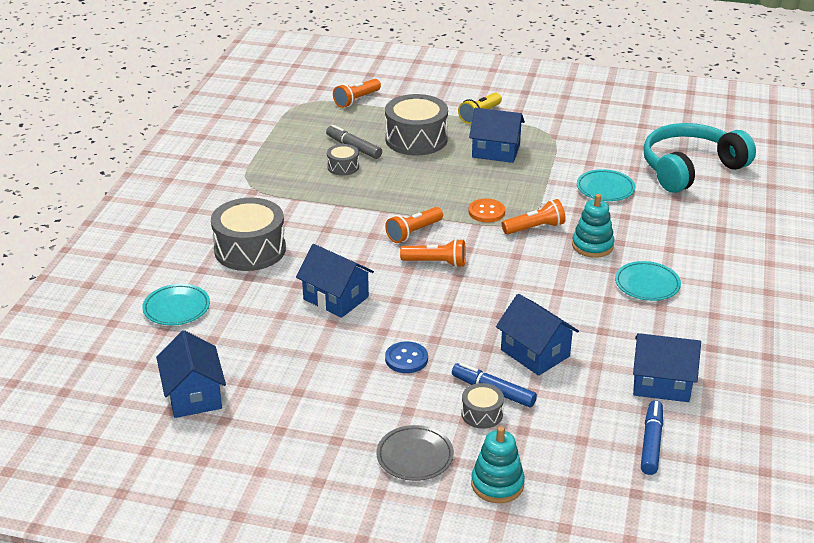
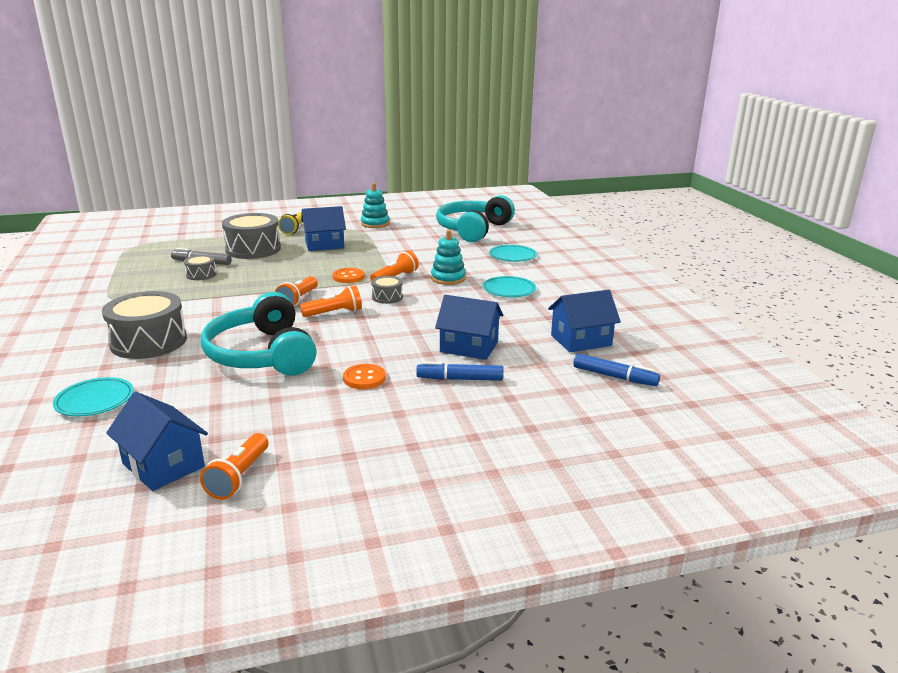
camera: 30 degrees left, 10 degrees down
(336, 298) = (262, 354): blue house -> turquoise headphones
(356, 100) = (182, 237): orange flashlight -> orange flashlight (239, 477)
(406, 359) = (364, 378): blue button -> orange button
(415, 456) = (436, 444): grey plate -> none
(482, 414) = (465, 396): grey drum -> grey drum (387, 297)
(497, 484) = (528, 441): turquoise stacking toy -> turquoise stacking toy (375, 224)
(605, 188) = (426, 249): turquoise plate -> turquoise plate (512, 256)
(651, 443) = (614, 377): blue marker -> blue marker turned 135 degrees clockwise

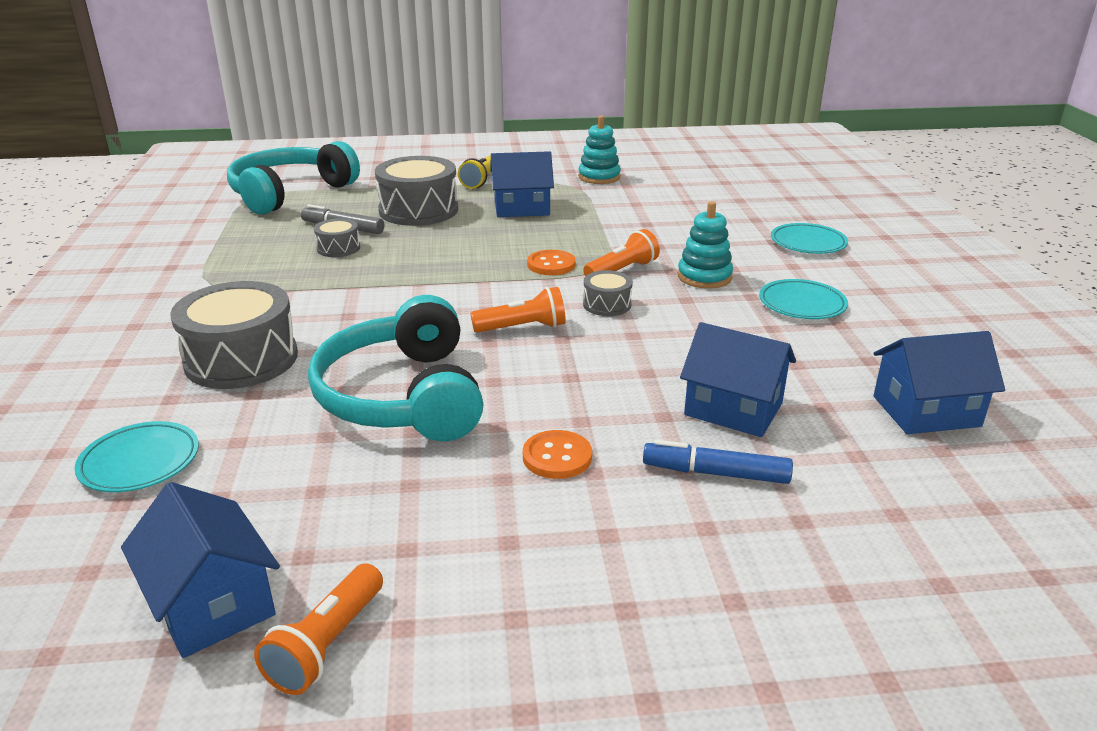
camera: 10 degrees right, 5 degrees up
(298, 300) = (471, 300): orange flashlight -> none
(473, 229) = (746, 194): turquoise headphones -> turquoise headphones (290, 193)
(614, 377) = (990, 493): blue marker -> none

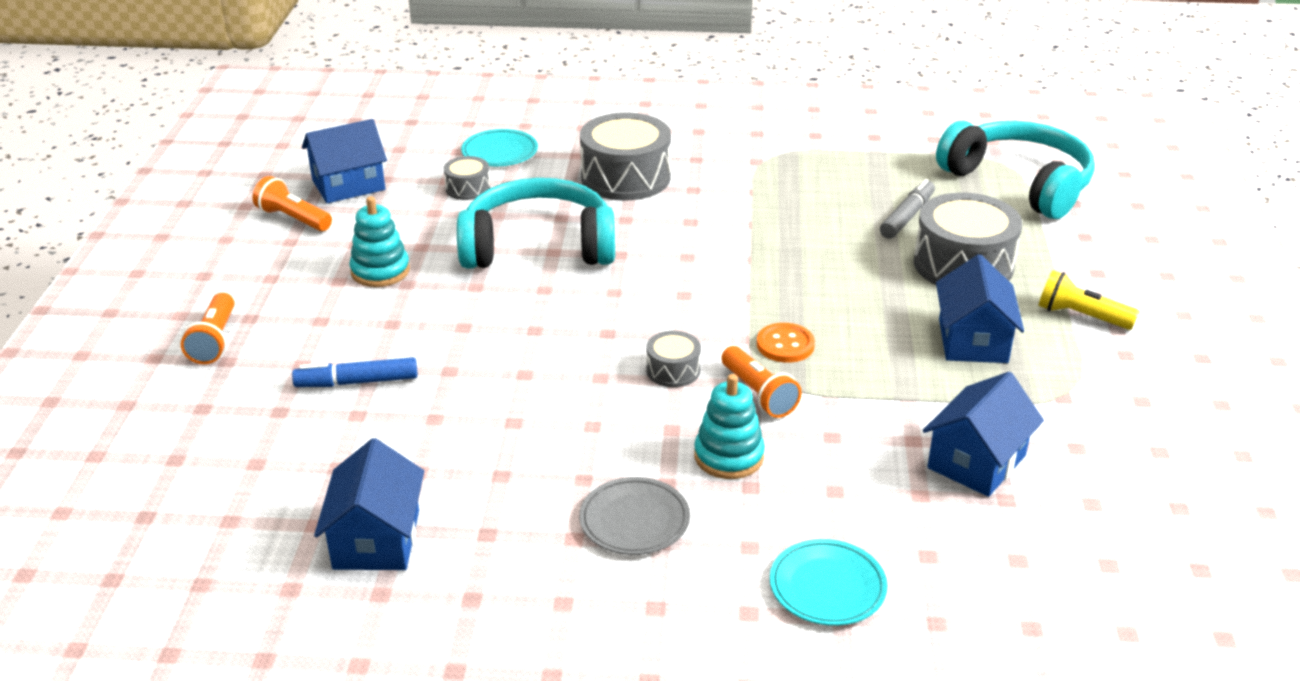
camera: 100 degrees right, 5 degrees up
(338, 248) = (849, 215): grey drum -> grey drum (468, 188)
(523, 328) = (636, 312): orange flashlight -> orange flashlight (214, 341)
(557, 457) = (420, 309): orange button -> none
(599, 177) = (1113, 425): turquoise stacking toy -> turquoise stacking toy (380, 271)
(716, 473) = (357, 382): blue marker -> blue marker turned 120 degrees counterclockwise
(733, 409) = (440, 412): blue house -> blue house (976, 461)
(802, 304) = (634, 520): turquoise plate -> grey plate

